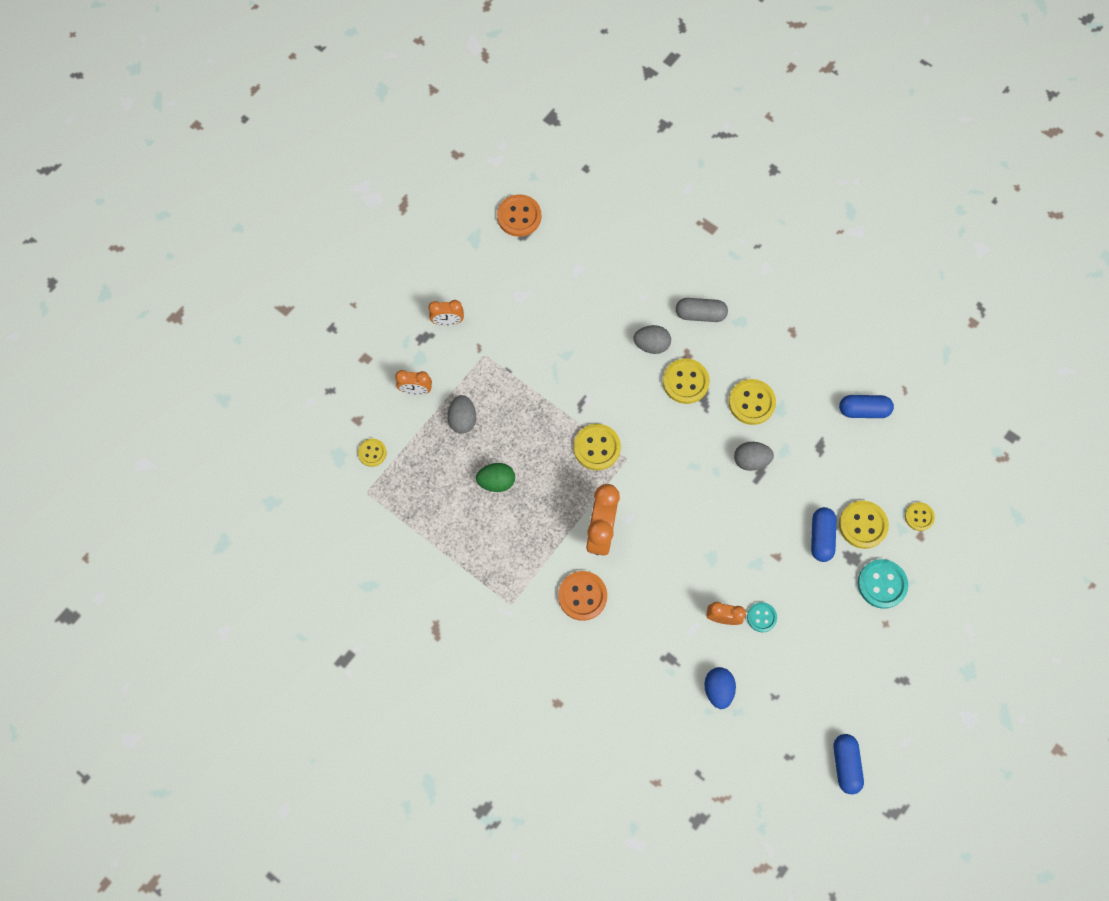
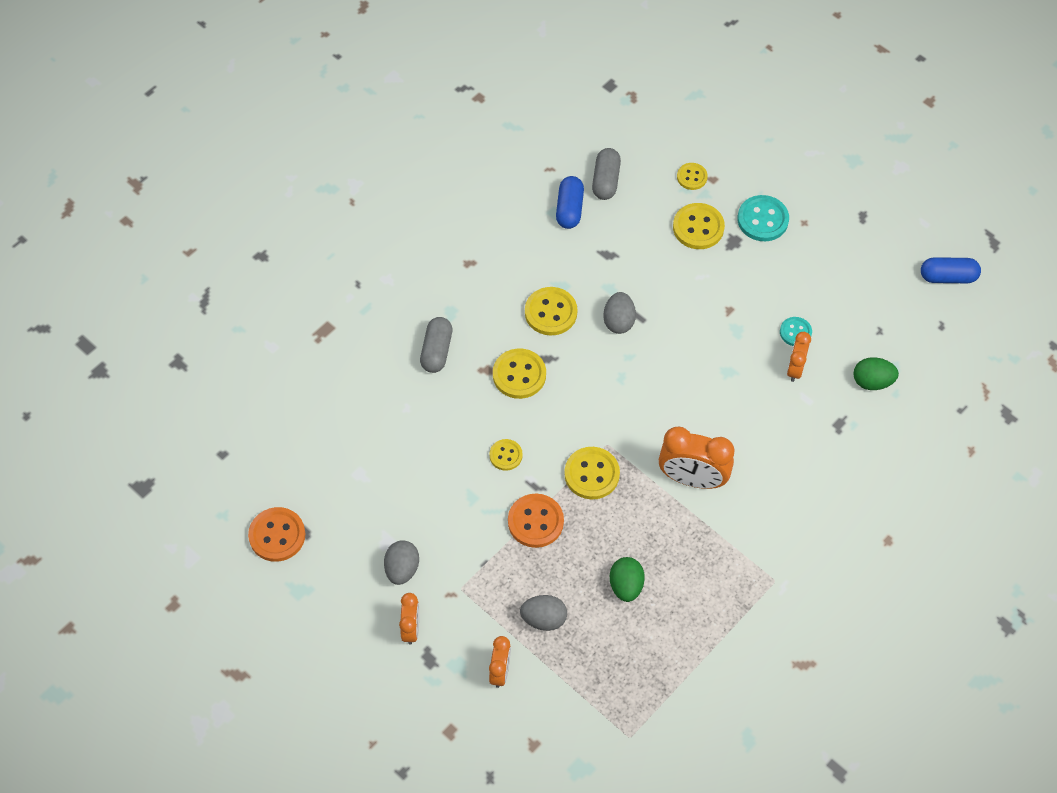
camera: 85 degrees left, 10 degrees down
(372, 453) = (579, 728): yellow button -> yellow button (506, 455)
(582, 596) = (767, 504): orange button -> orange button (535, 521)
(651, 345) = (469, 405): grey egg -> grey egg (402, 569)
(718, 689) = (872, 381): blue egg -> green egg
(821, 537) = (709, 266): blue capsule -> none
(900, 440) = (606, 181): none -> grey capsule

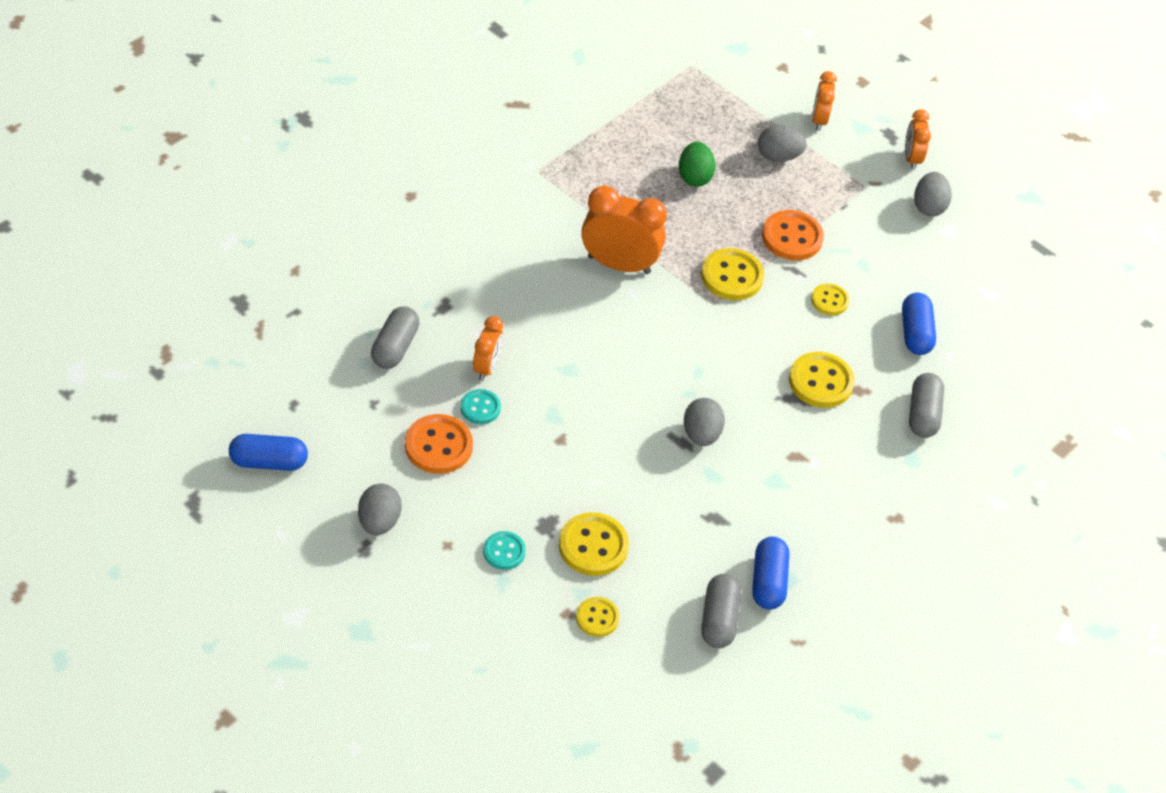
camera: 175 degrees right, 10 degrees down
(277, 535) = (1066, 244): orange button -> orange button (438, 446)
(433, 428) = (915, 333): none -> blue capsule
(551, 312) = (786, 450): yellow button -> none
(762, 220) = (504, 551): turquoise button -> turquoise button, size x0.60
(856, 236) = (379, 521): none -> grey egg
(872, 381) = (395, 347): green egg -> grey capsule

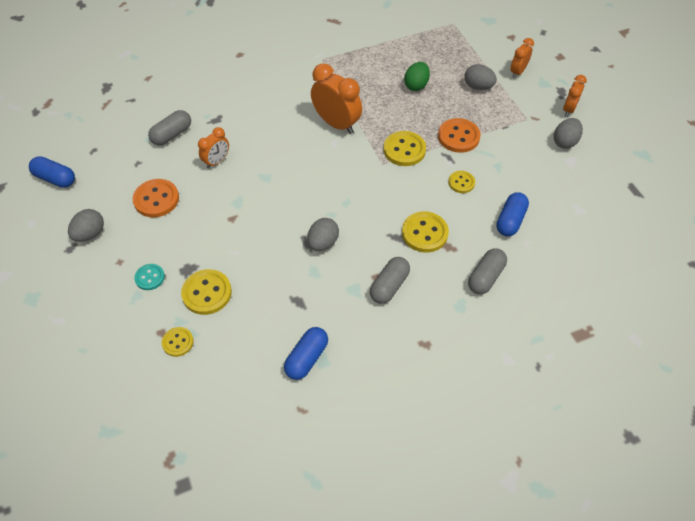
camera: 30 degrees right, 5 degrees up
(480, 408) = (196, 184): turquoise button -> none
(718, 619) = (256, 373): grey capsule -> grey capsule (389, 286)

